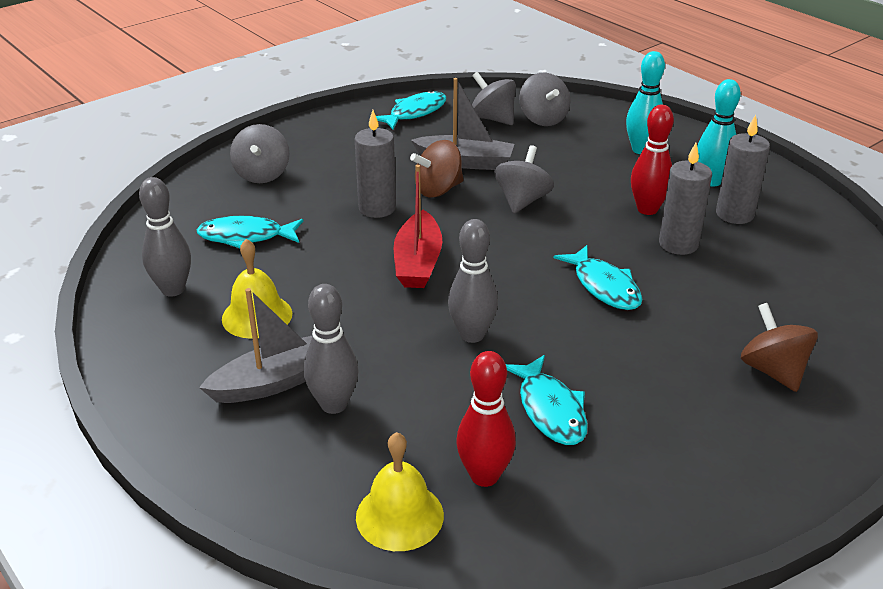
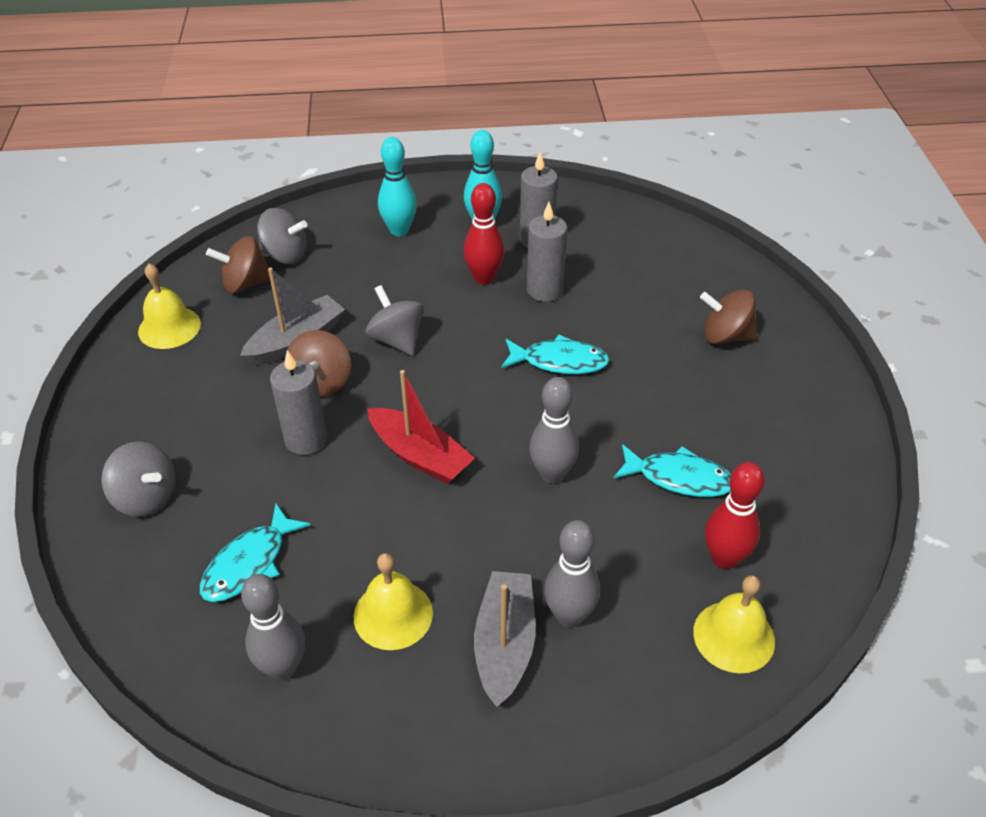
camera: 55 degrees left, 10 degrees up
(414, 113) = (169, 327): turquoise fish -> yellow bell
(493, 118) = (246, 284): grey spinning top -> brown spinning top

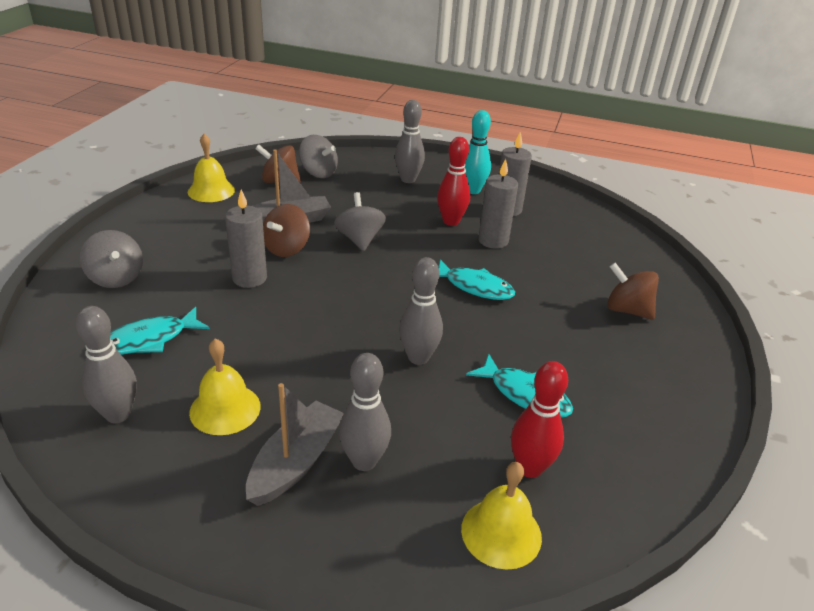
camera: 20 degrees right, 10 degrees down
(399, 230) = (408, 179): turquoise bowling pin -> grey bowling pin
(420, 455) = (324, 313): red boat -> none

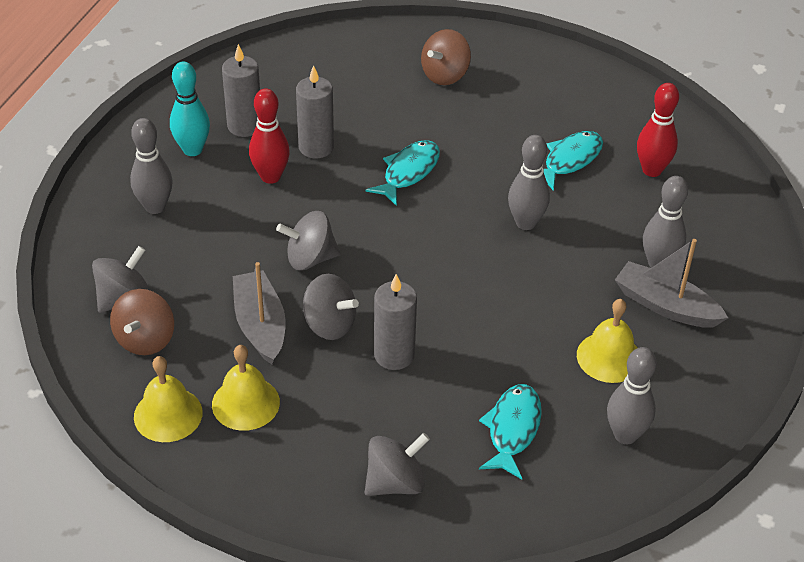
camera: 85 degrees left, 10 degrees up
(150, 340) = (512, 429): turquoise fish -> turquoise fish turned 135 degrees counterclockwise
(287, 249) = (329, 324): brown spinning top -> grey spinning top
(501, 533) = (714, 194): yellow bell -> yellow bell (245, 403)

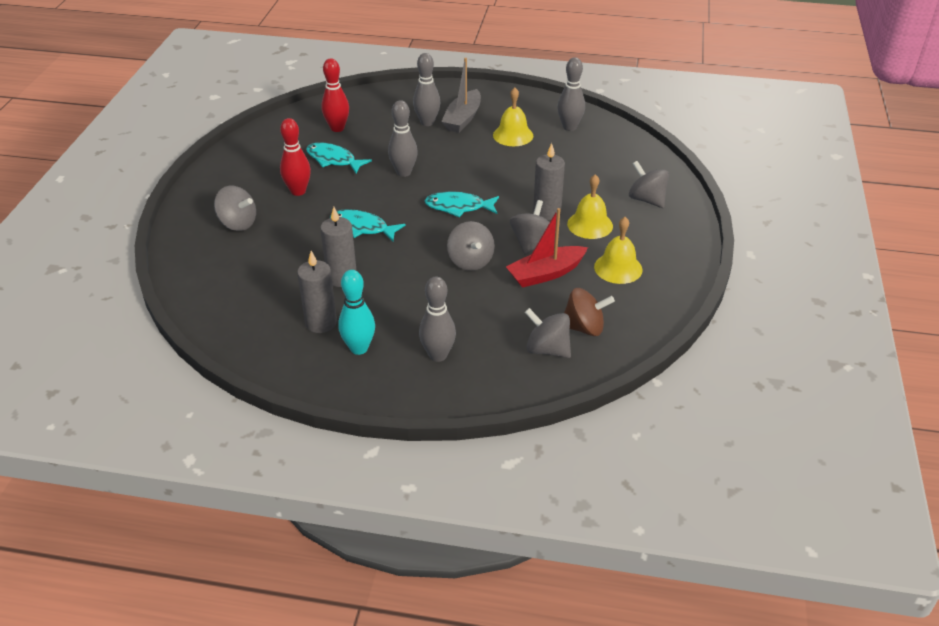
camera: 100 degrees left, 5 degrees down
(168, 414) = (646, 301): yellow bell -> yellow bell (590, 225)
(260, 325) = (545, 274): grey boat -> red boat
(270, 177) = (384, 296): red bowling pin -> red bowling pin (298, 191)
(445, 75) = (238, 223): brown spinning top -> grey spinning top
(512, 429) = (585, 163): turquoise fish -> turquoise fish (458, 207)

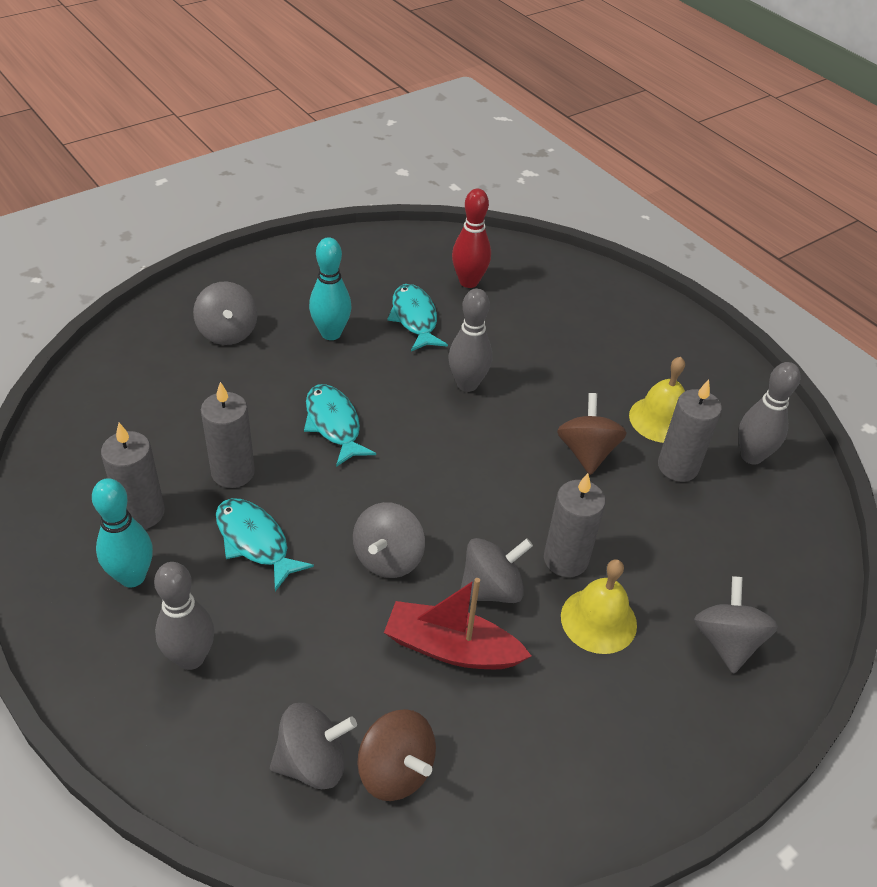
camera: 40 degrees right, 5 degrees up
(298, 191) = (331, 333): red bowling pin -> turquoise bowling pin
(427, 122) = (577, 336): grey bowling pin -> none
(458, 207) = (469, 473): turquoise fish -> turquoise fish (255, 541)
(462, 119) = (625, 357): grey boat -> none
(499, 167) = (587, 452): none -> brown spinning top
(545, 149) = (677, 467): none -> grey candle
(547, 349) = (312, 762): grey spinning top -> grey spinning top turned 90 degrees clockwise
(618, 268) = (553, 717): yellow bell -> none

